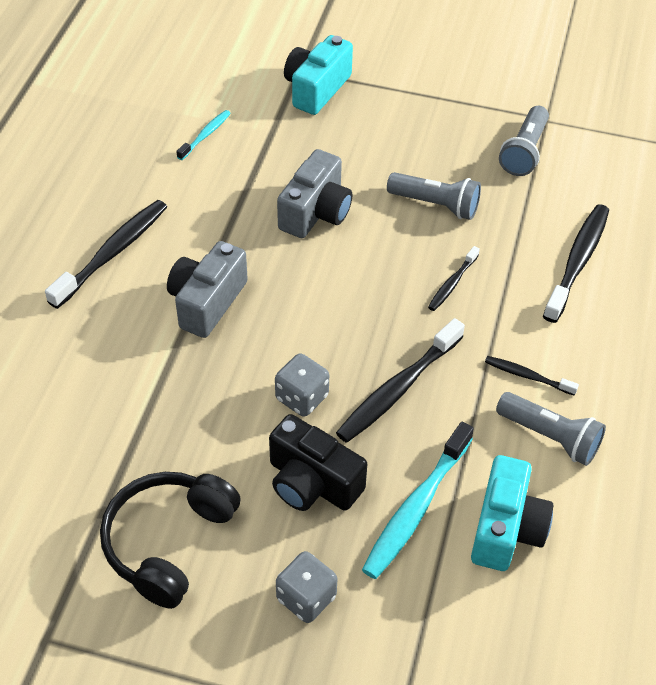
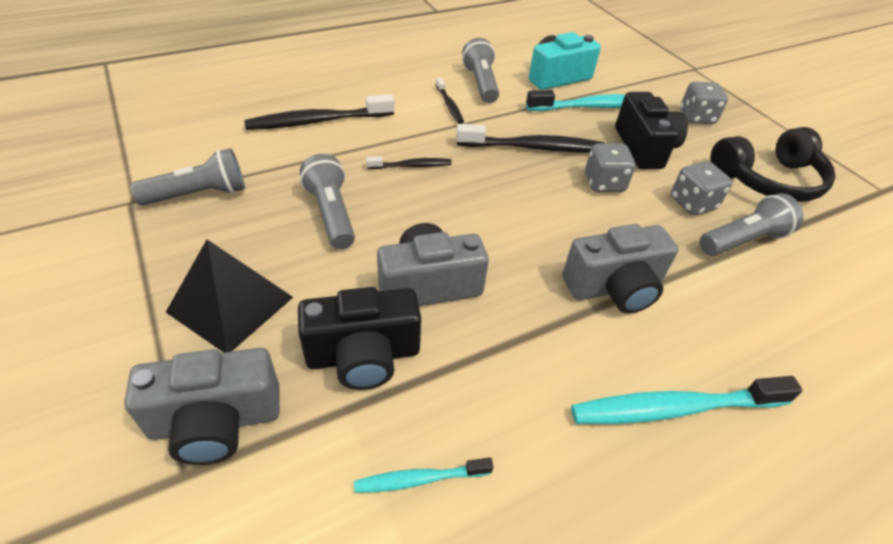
camera: 135 degrees left, 5 degrees down
(112, 253) = (674, 408): black toothbrush -> turquoise toothbrush
(147, 429) = (742, 240): none -> grey flashlight
(214, 439) = (692, 203): none -> grey dice
(296, 155) = (363, 355): none -> black camera
(316, 89) = (216, 421): turquoise camera -> grey camera
(394, 124) = (231, 304): none -> black pyramid

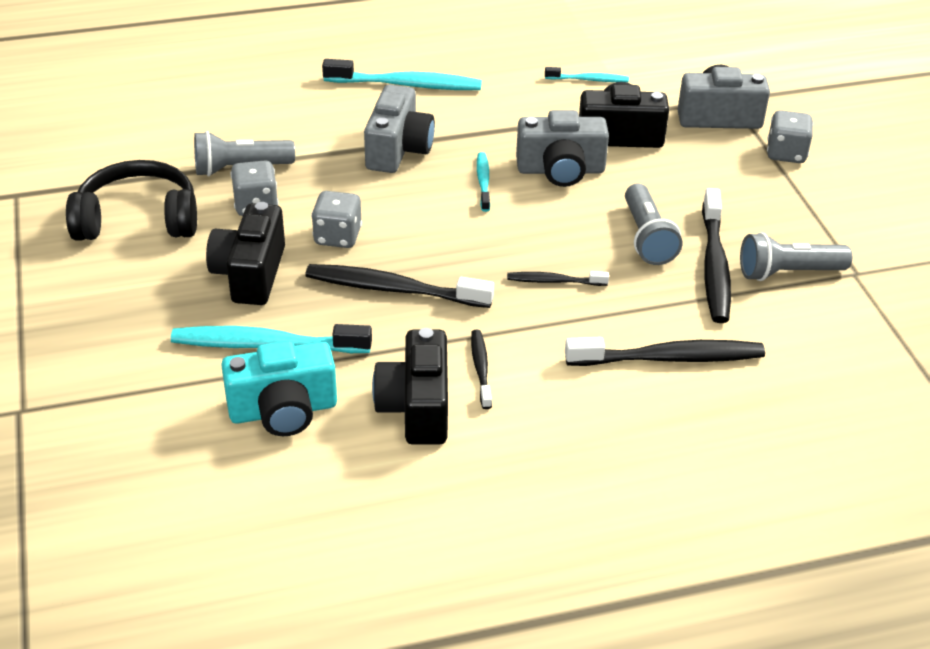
camera: 165 degrees left, 5 degrees down
(231, 304) = (727, 176): black pyramid -> none
(269, 193) = (714, 265): none -> black toothbrush
(481, 84) = (416, 407): grey flashlight -> black camera
(506, 257) = (483, 182): none -> turquoise toothbrush
(614, 287) = (398, 149): grey camera -> grey camera turned 105 degrees clockwise
(696, 117) = (130, 311): grey dice -> grey dice (786, 153)

